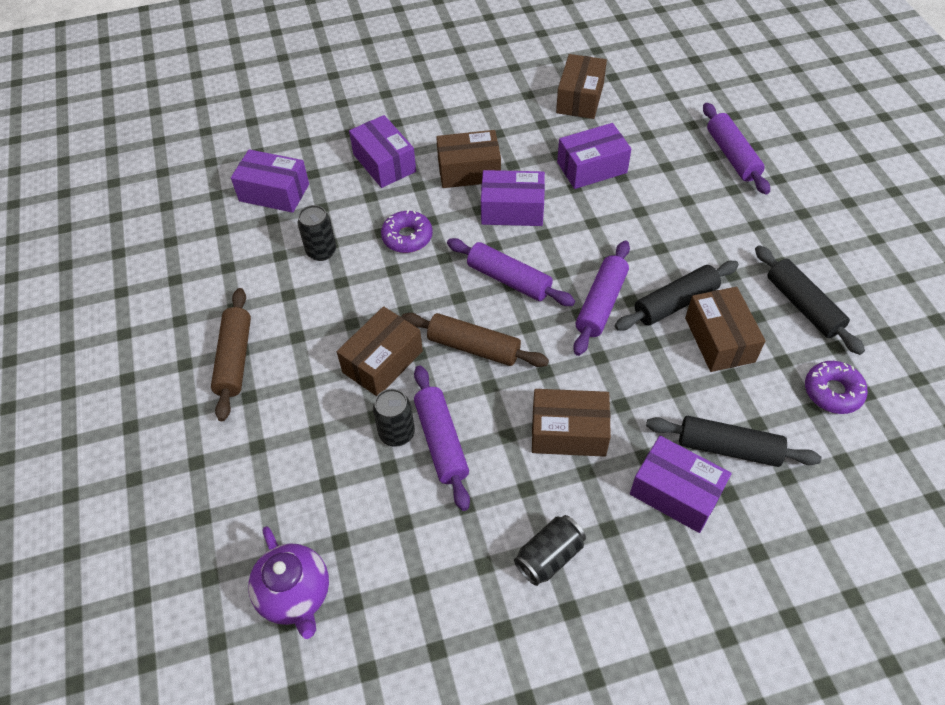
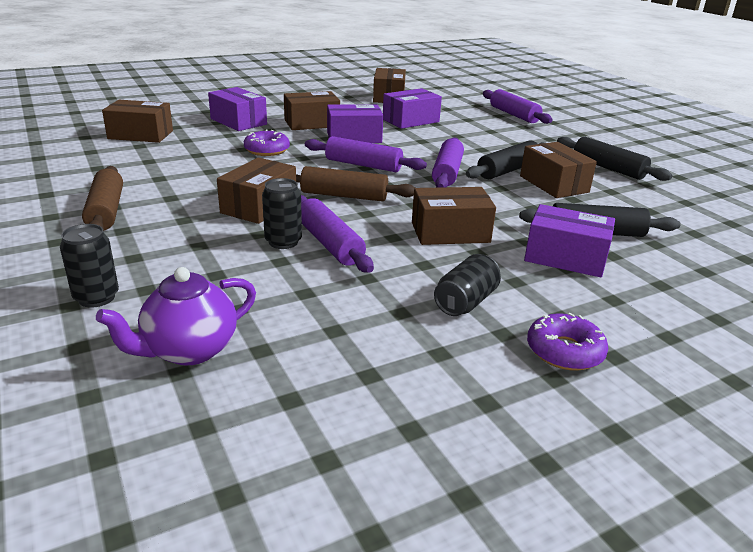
camera: 15 degrees left, 25 degrees down
(274, 192) = (140, 135): purple box -> brown box
(295, 595) = (189, 350): purple teapot -> purple teapot turned 90 degrees clockwise
(321, 251) = (189, 158): black can -> black can (96, 298)
(832, 392) = (660, 202): purple donut -> purple donut (564, 351)

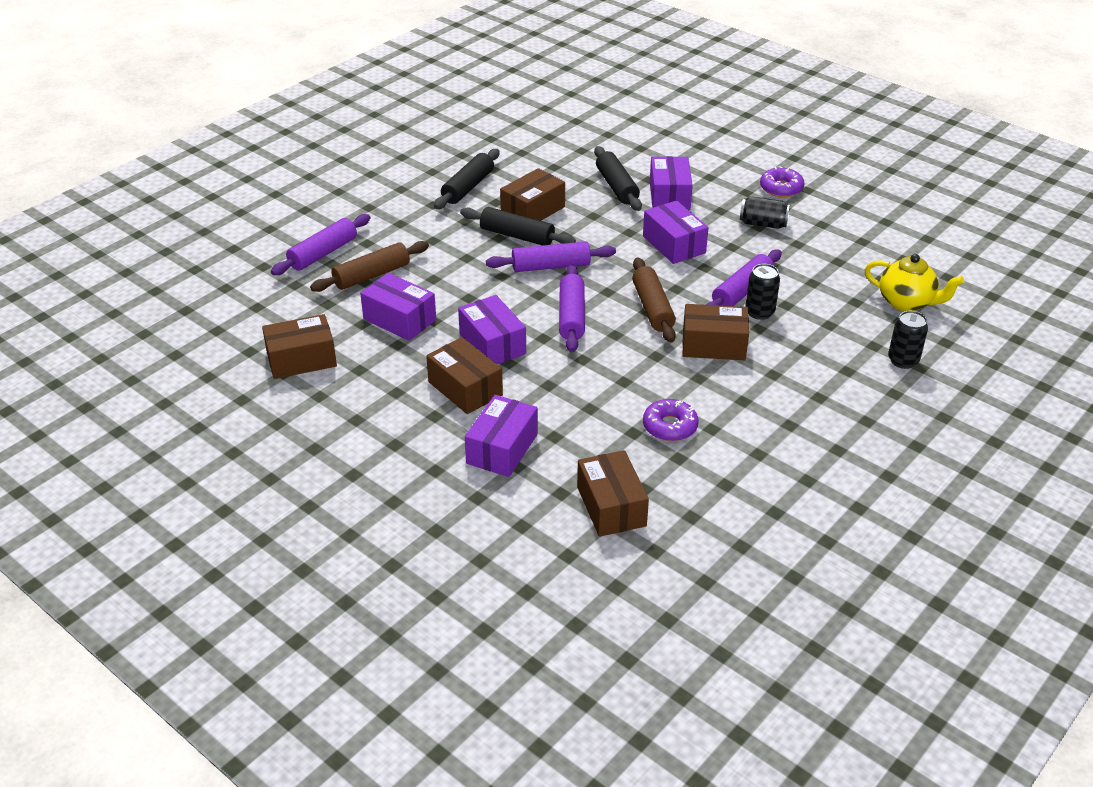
camera: 110 degrees left, 10 degrees up
(106, 211) = (801, 423): brown rolling pin -> brown rolling pin (372, 275)
(189, 350) = (906, 302): purple teapot -> yellow teapot
(267, 150) = (581, 389): purple donut -> purple donut (670, 426)
(450, 232) = (674, 244): brown box -> purple box

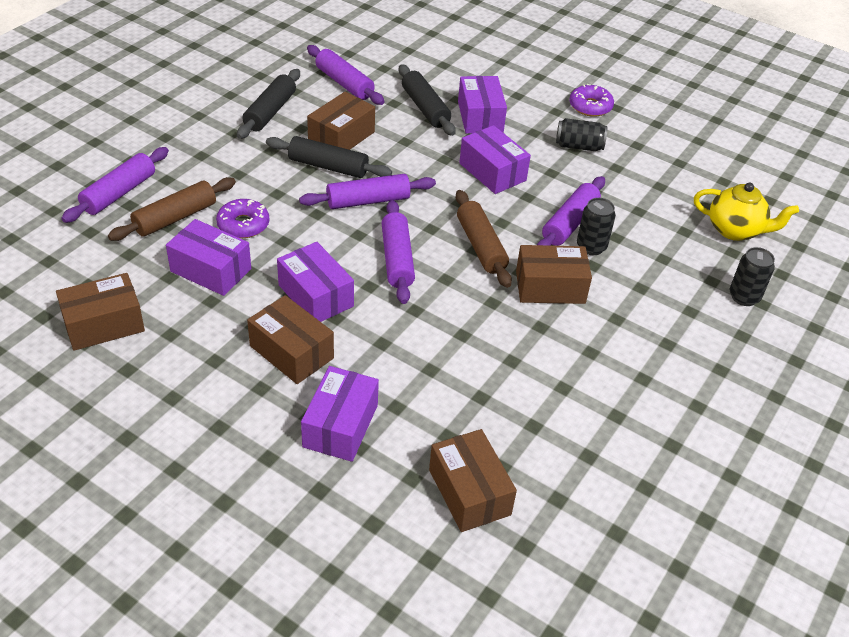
camera: 10 degrees left, 5 degrees up
(541, 163) = (344, 83): none -> purple rolling pin
(670, 426) = (519, 387): purple donut -> purple donut (243, 225)

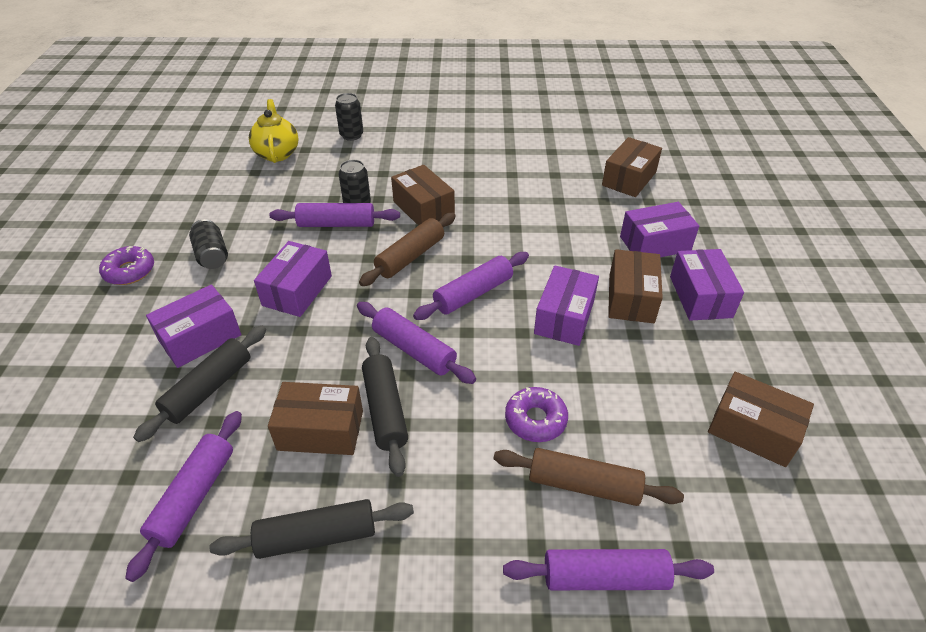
camera: 120 degrees left, 0 degrees up
(211, 270) = (614, 402): purple box -> purple box (700, 296)

